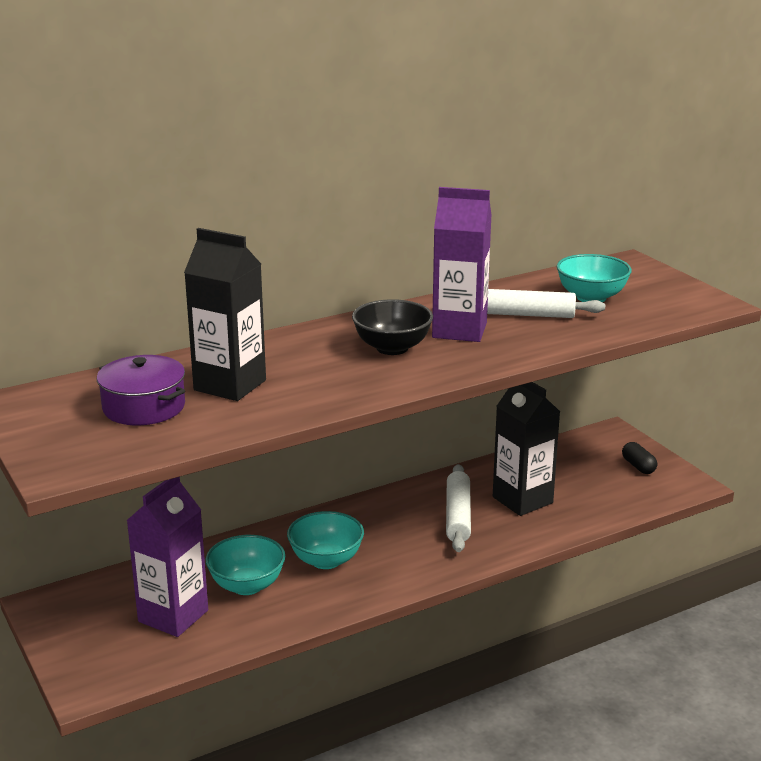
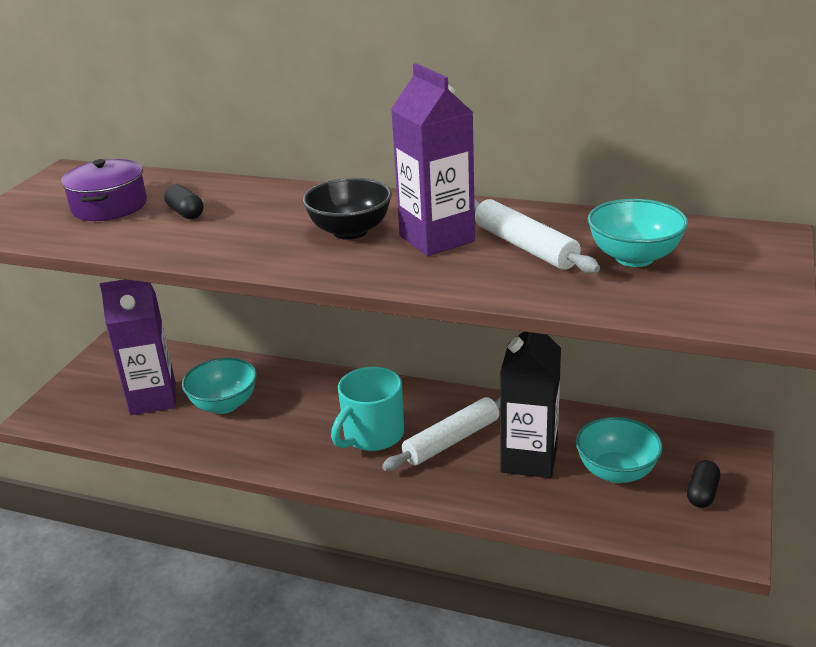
camera: 50 degrees right, 5 degrees up
(230, 385) = (185, 213): black carton -> black capsule
(326, 560) = (300, 417): turquoise bowl -> turquoise bowl (616, 472)
(400, 542) = (372, 435): none -> turquoise mug

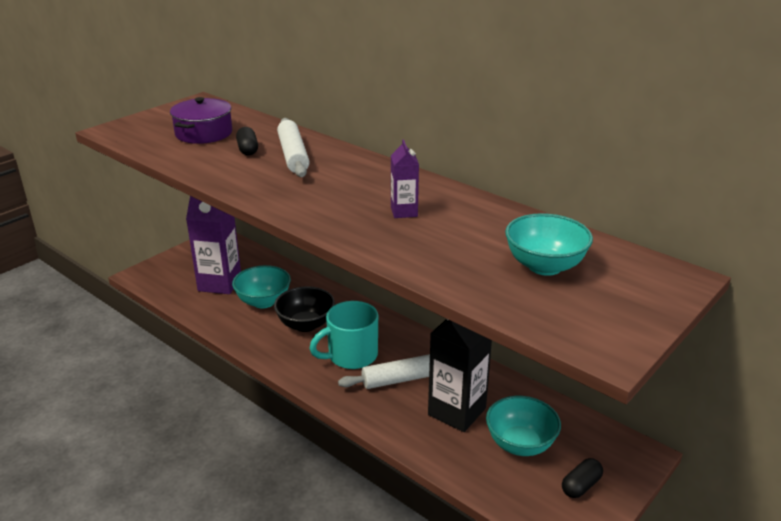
camera: 20 degrees right, 0 degrees up
(350, 231) = (346, 191): black bowl -> black bowl (305, 324)
(437, 239) = (404, 212): purple carton -> purple carton, size x0.52
(525, 246) = (465, 235): white rolling pin -> white rolling pin (293, 155)

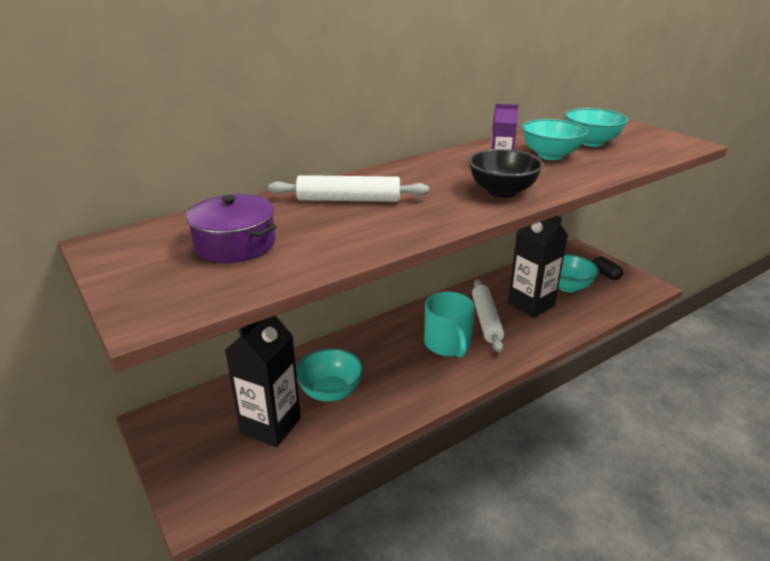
camera: 75 degrees left, 0 degrees up
(219, 283) = (271, 426): purple carton -> black carton
(248, 150) = (314, 221): black capsule -> none
(305, 324) = (387, 366): black bowl -> black bowl (502, 192)
(469, 239) = (550, 155): none -> turquoise bowl

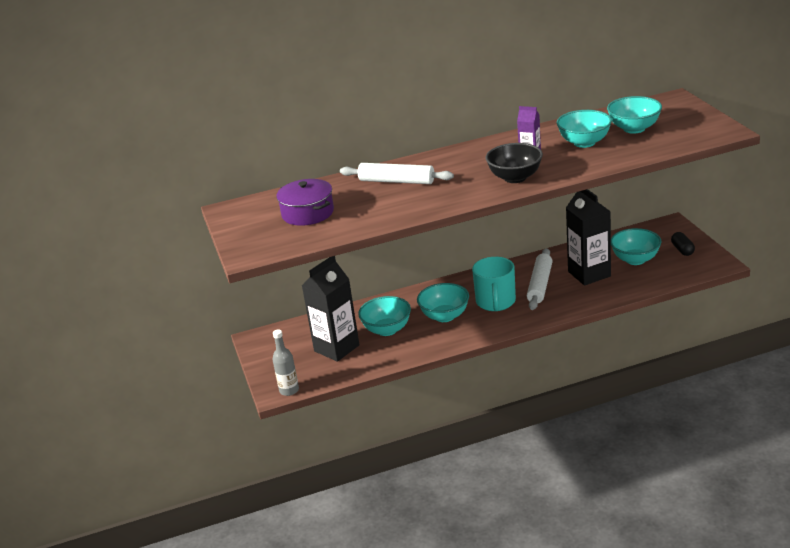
camera: 20 degrees right, 0 degrees up
(215, 506) = (289, 390): none -> grey bottle
(396, 367) = (444, 316): none -> turquoise bowl

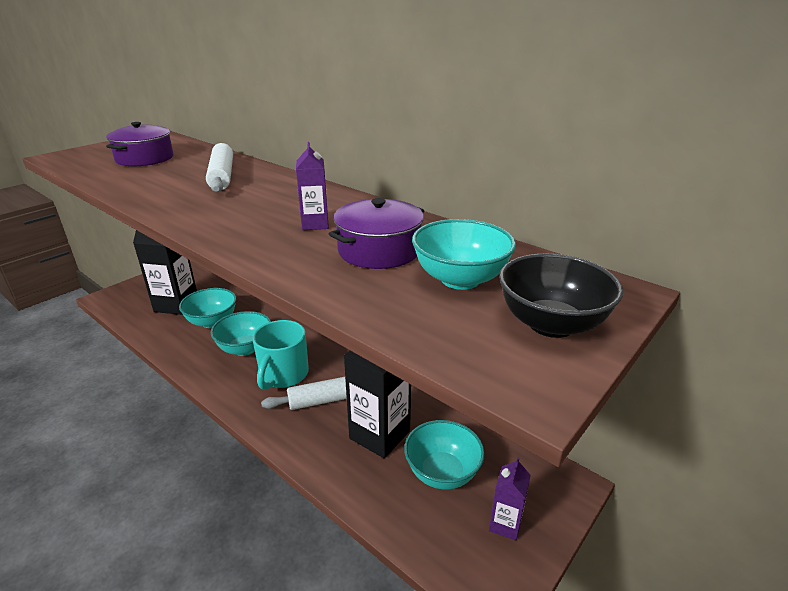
camera: 55 degrees right, 0 degrees up
(289, 390) = (106, 302): grey bottle -> none
(495, 302) = (283, 375): turquoise mug -> turquoise mug turned 45 degrees counterclockwise
(515, 178) = (242, 228): black bowl -> black bowl (551, 324)
(584, 143) = (379, 250): turquoise bowl -> purple pot
(682, 250) = (505, 524): black capsule -> purple carton

